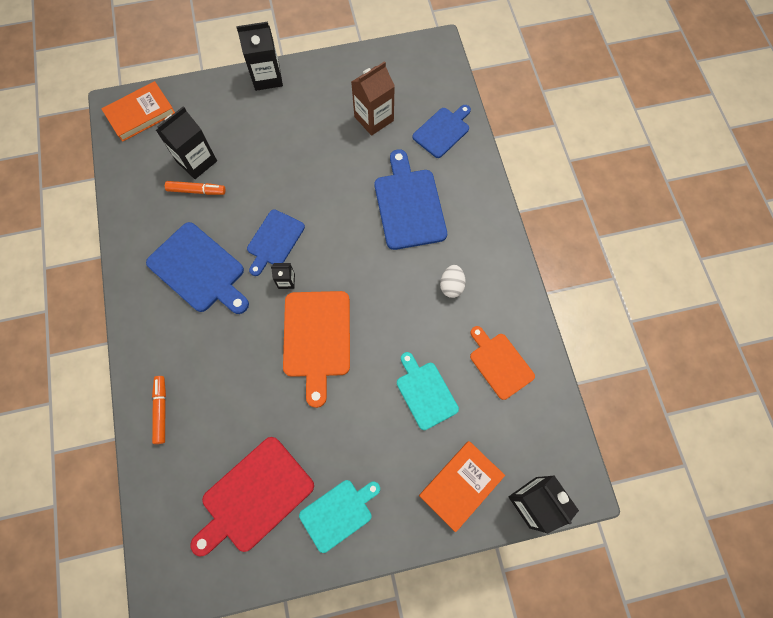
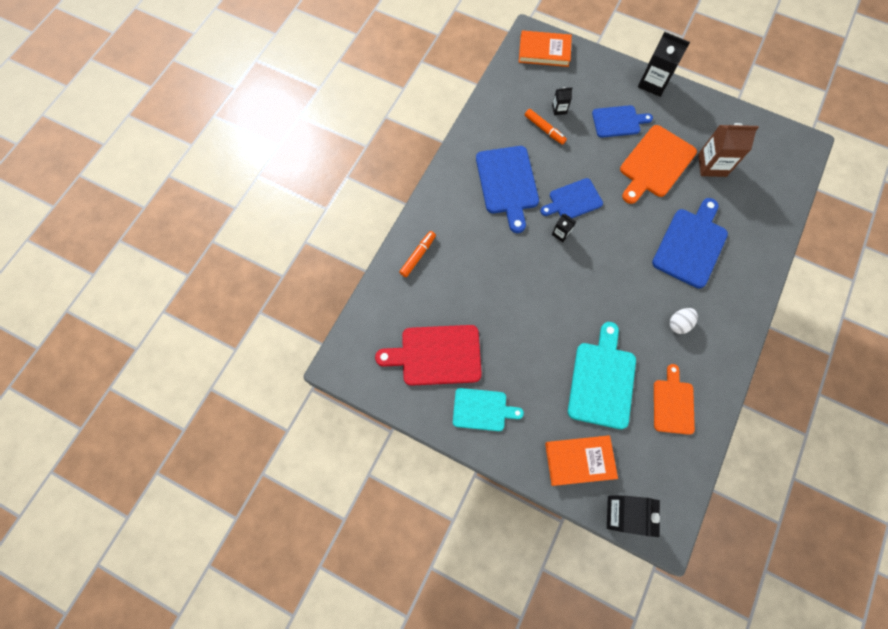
camera: 40 degrees right, 0 degrees up
(196, 161) = (559, 109): black carton -> black carton, size x0.51
(317, 338) = (553, 287): orange cutting board -> orange cutting board (655, 164)
(425, 393) = (602, 381): turquoise cutting board -> turquoise cutting board, size x1.55
(442, 131) = (760, 210): blue cutting board -> blue cutting board (618, 121)

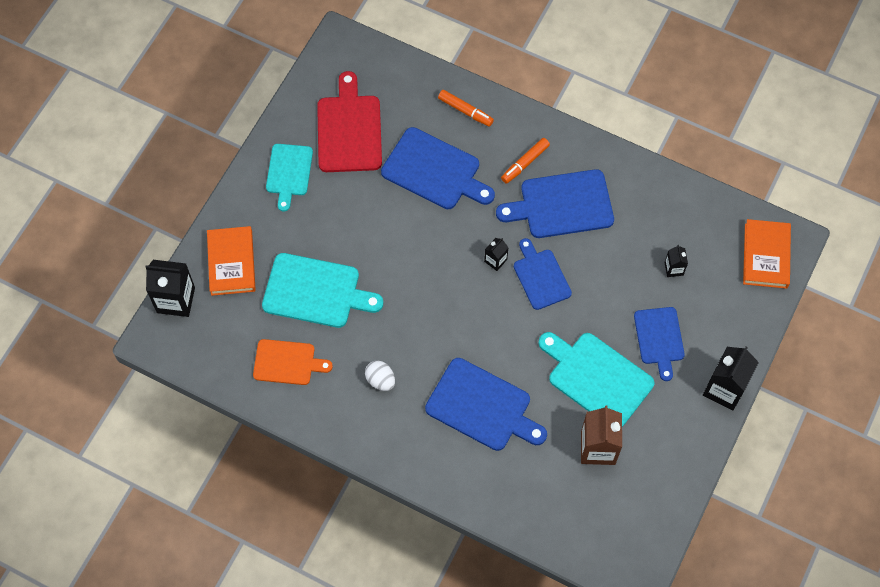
camera: 90 degrees right, 5 degrees down
(478, 281) = (434, 171): none -> blue cutting board
(544, 129) = (642, 250): orange marker -> orange marker (525, 163)
(655, 164) = (597, 378): orange cutting board -> turquoise cutting board

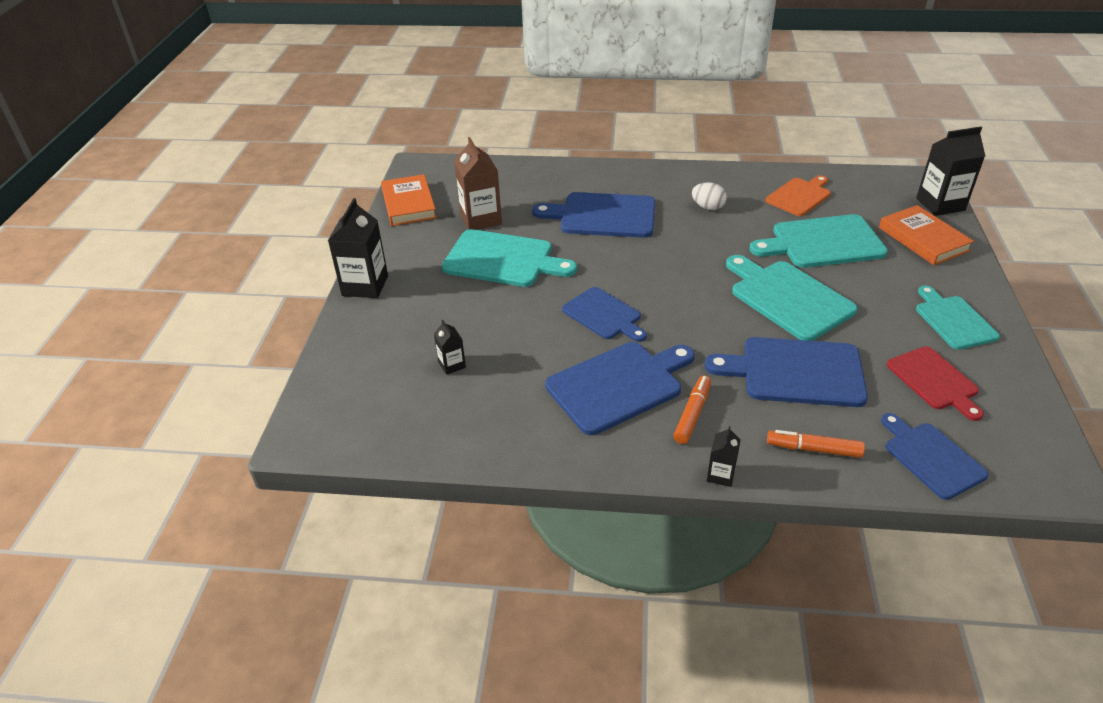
camera: 160 degrees right, 25 degrees down
(287, 362) = (799, 196): orange cutting board -> orange cutting board turned 150 degrees clockwise
(349, 130) = (934, 381): red cutting board -> red cutting board, size x0.65
(390, 240) = (788, 298): none -> turquoise cutting board
(495, 260) = (662, 314): black carton -> black carton (720, 475)
(659, 338) = (448, 303): blue cutting board -> blue cutting board (931, 457)
(765, 256) = (336, 410): orange book -> orange book (409, 204)

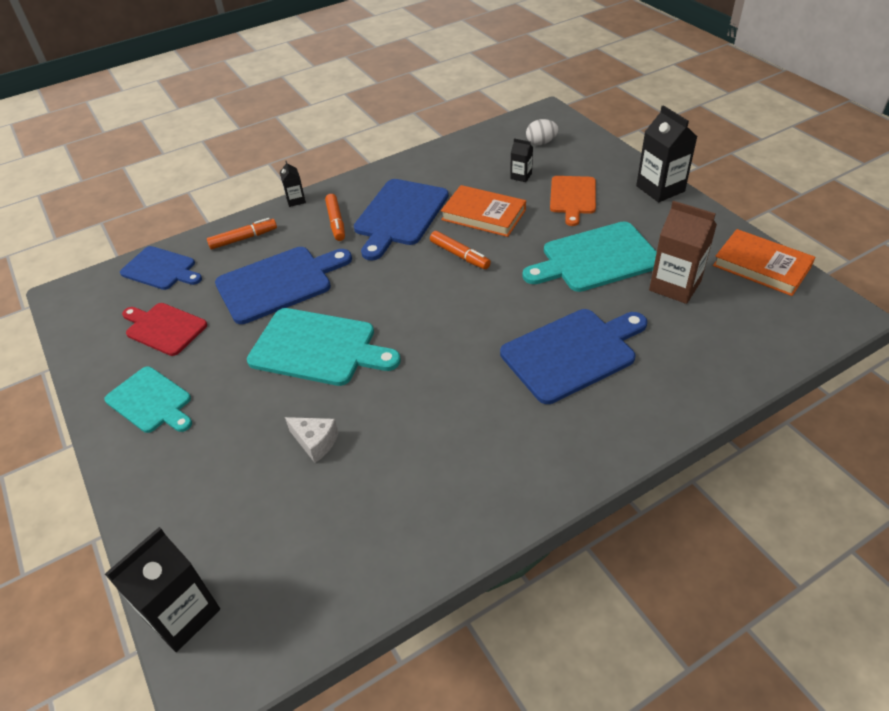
camera: 145 degrees right, 5 degrees up
(604, 315) = (459, 255): blue cutting board -> orange marker
(708, 207) = (477, 429): white egg -> white egg (541, 143)
(799, 196) = (382, 517): orange cutting board -> orange cutting board (573, 197)
(823, 242) = (315, 442): turquoise cutting board -> white cheese
(923, 239) = (197, 515): orange book -> orange book (483, 215)

